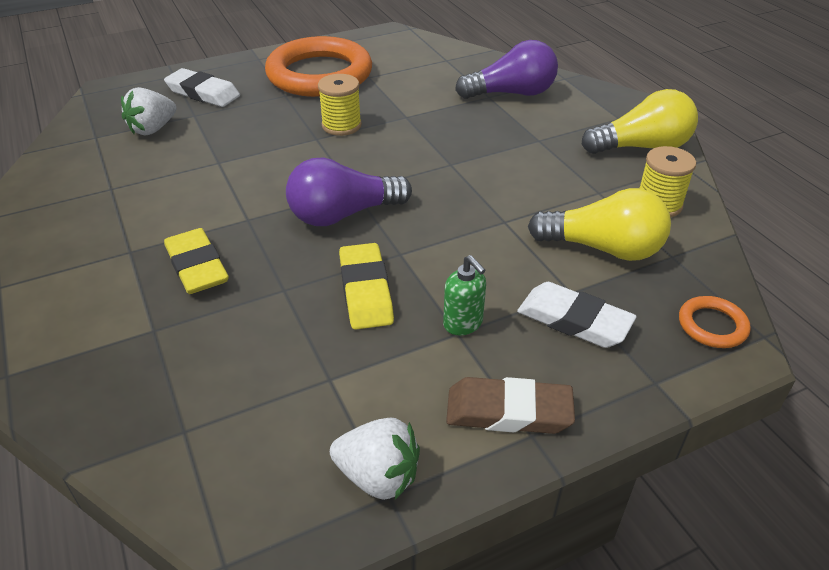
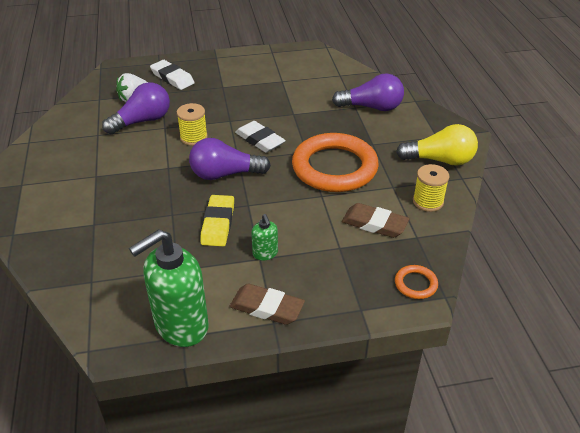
camera: 15 degrees right, 0 degrees up
(179, 158) = (142, 121): none -> purple light bulb
(197, 266) = (129, 192): yellow eraser -> none
(319, 74) = (250, 75): orange ring -> orange ring (334, 167)
(341, 125) = (249, 114): yellow spool -> yellow spool (193, 137)
(378, 476) = (181, 326): white strawberry -> green soap dispenser
(574, 320) = (332, 264): white eraser -> white eraser (260, 140)
(603, 248) = (374, 224): yellow light bulb -> brown eraser

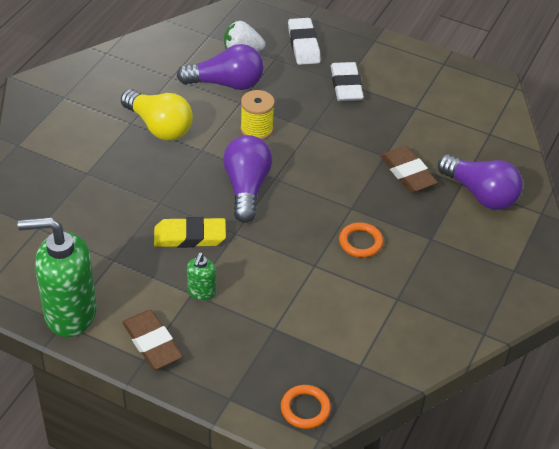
camera: 35 degrees right, 5 degrees up
(218, 224) = (190, 236): yellow eraser -> yellow eraser turned 45 degrees clockwise
(225, 174) = (246, 188): purple light bulb -> purple light bulb turned 60 degrees clockwise
(260, 140) = (318, 168): white eraser -> white eraser (346, 85)
(334, 167) = (360, 242): orange ring -> orange ring, size x0.41
(374, 224) = (333, 326): brown eraser -> brown eraser (407, 173)
(428, 201) = (415, 336): yellow spool -> none
(440, 160) = (483, 299): yellow light bulb -> yellow light bulb (159, 127)

